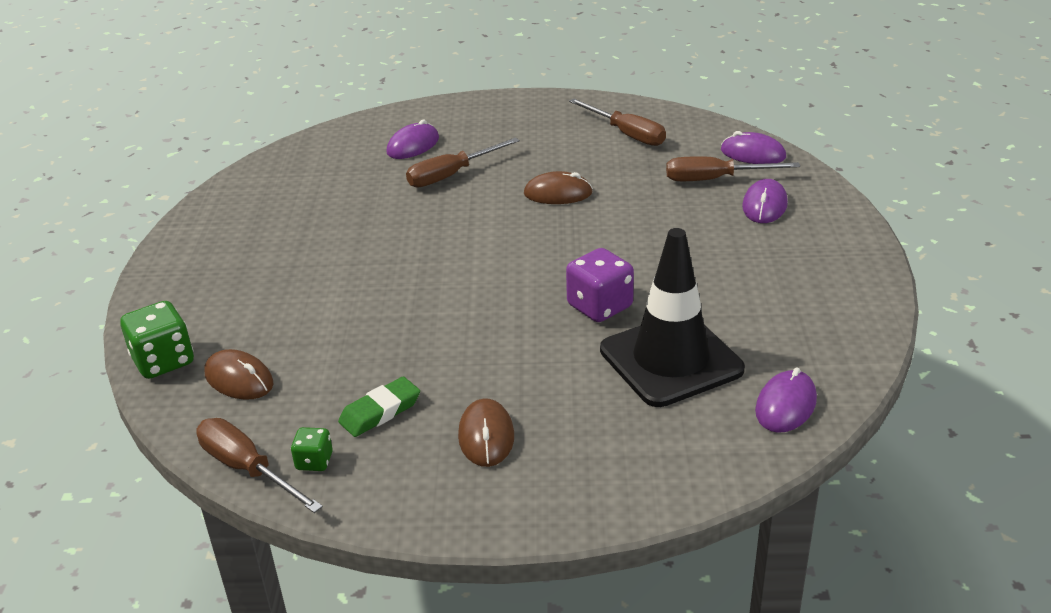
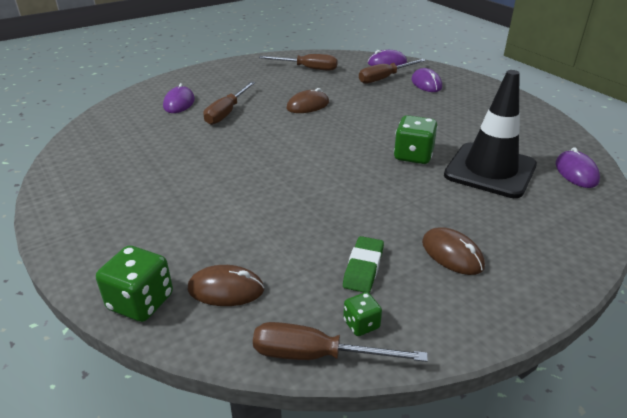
camera: 35 degrees left, 0 degrees up
(599, 306) = (413, 156): purple dice -> green dice

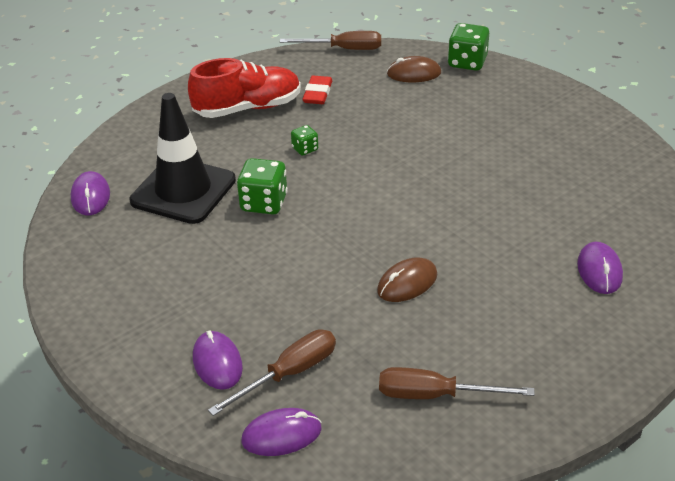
camera: 175 degrees right, 5 degrees up
(227, 112) = (517, 256): brown screwdriver -> none
(361, 324) = (318, 64): green dice -> green dice (305, 149)
(363, 268) = (317, 93): green eraser -> red eraser
(452, 254) = (248, 108): brown mouse -> red shoe

